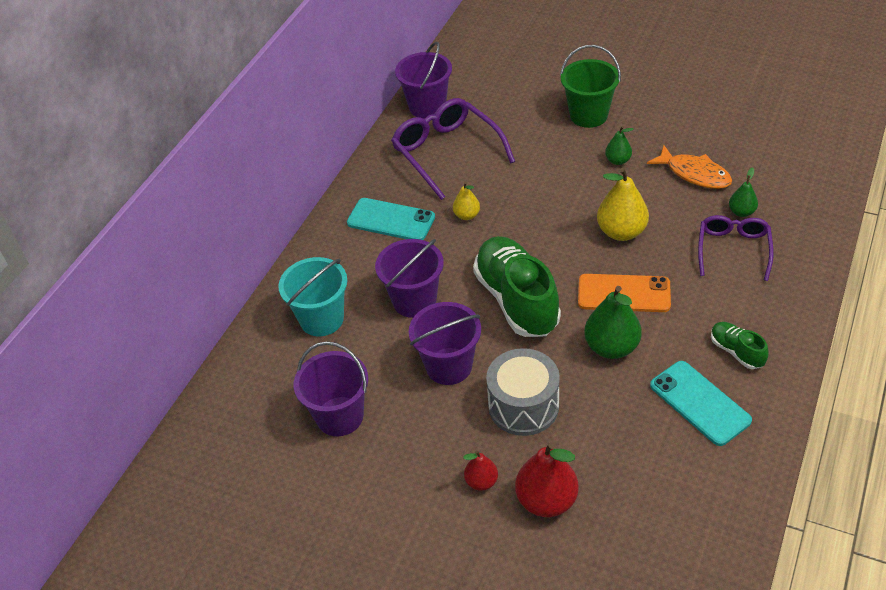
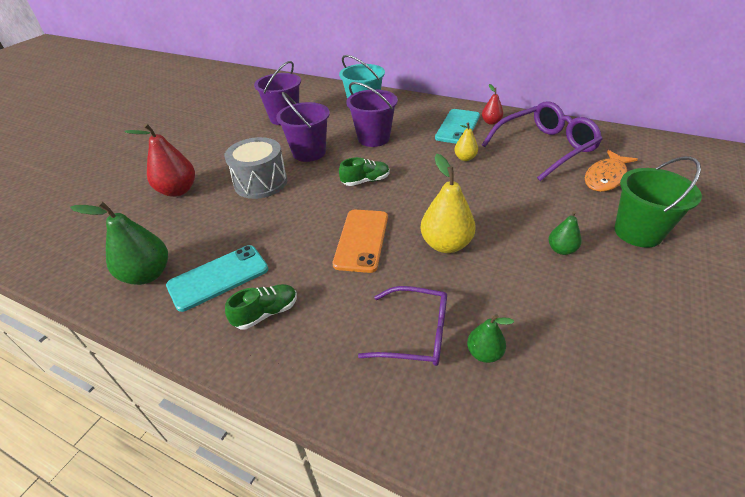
camera: 90 degrees right, 5 degrees down
(427, 107) = (607, 137): purple bucket -> none
(481, 482) = (209, 165): red pear -> red pear (491, 122)
(516, 300) = (365, 181): green shoe -> green shoe, size x0.47
(611, 347) = (300, 228): green pear -> green pear (147, 274)
(694, 174) = (552, 315): orange fish -> orange fish (606, 178)

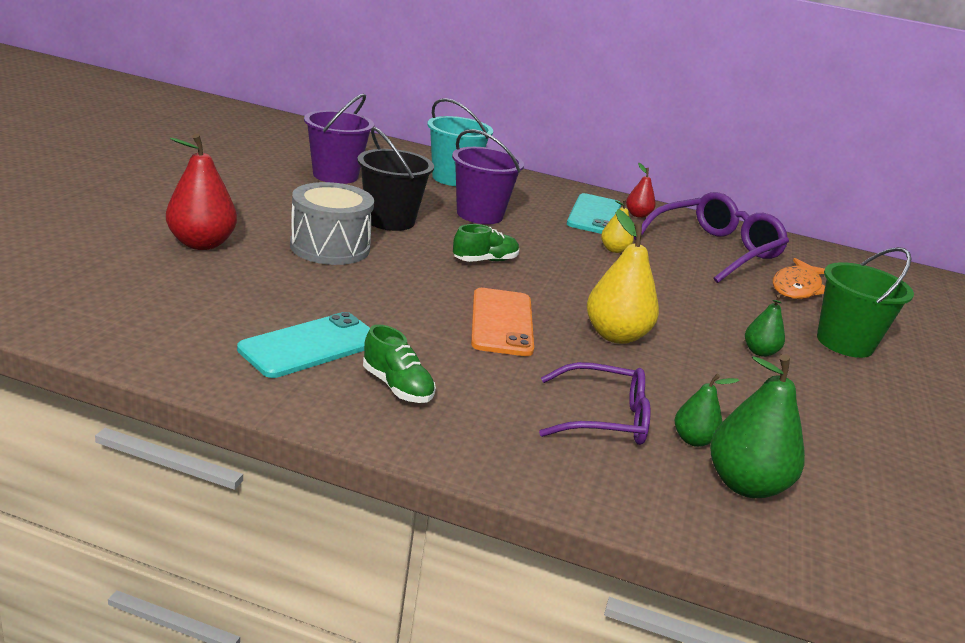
camera: 15 degrees left, 15 degrees down
(147, 274) = (199, 335): green pear -> green pear (745, 484)
(266, 313) = (397, 387): green shoe -> green shoe turned 90 degrees clockwise
(309, 152) = (390, 220): purple bucket -> black bucket

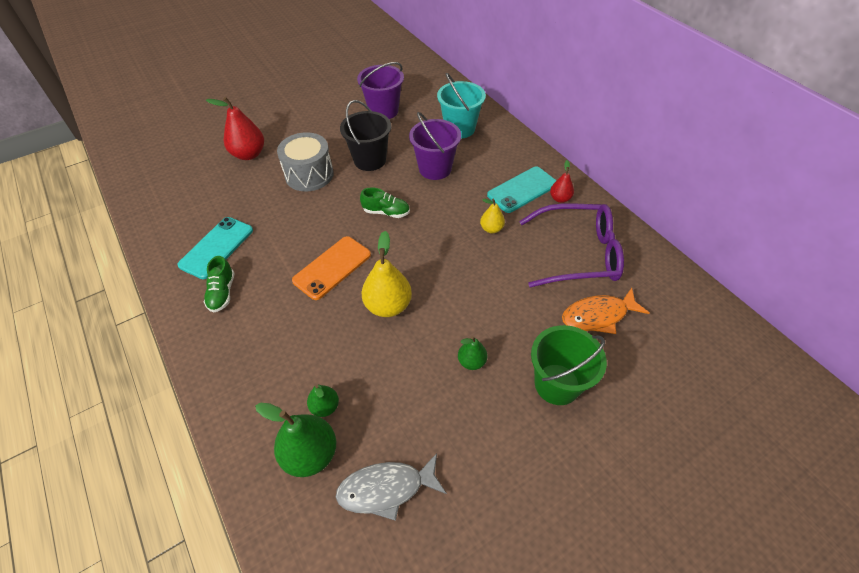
camera: 45 degrees right, 25 degrees up
(311, 346) = (216, 247): turquoise phone -> turquoise phone turned 60 degrees counterclockwise
(603, 418) = (296, 364): purple glasses -> none
(852, 476) = (386, 489): none -> grey fish

